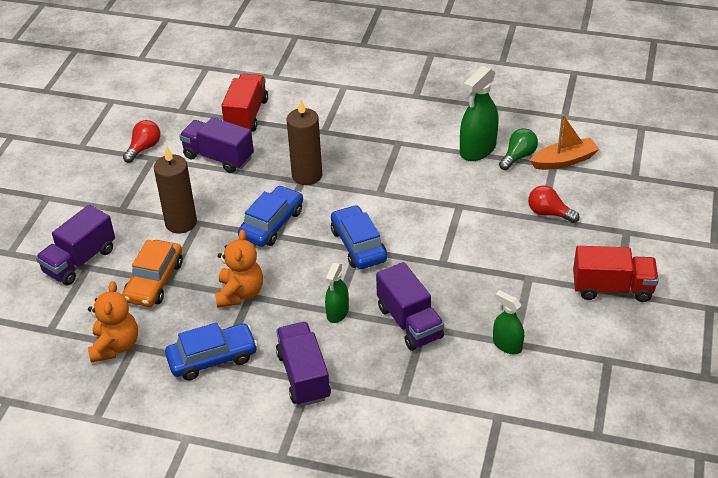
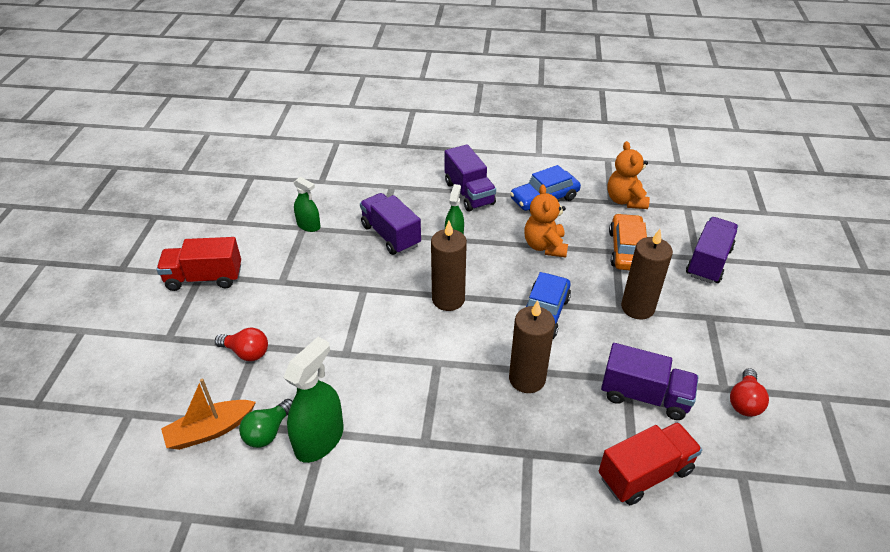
camera: 170 degrees right, 0 degrees up
(246, 115) = (645, 474): red truck -> red truck turned 120 degrees counterclockwise
(358, 245) = (448, 299): blue car -> brown candle

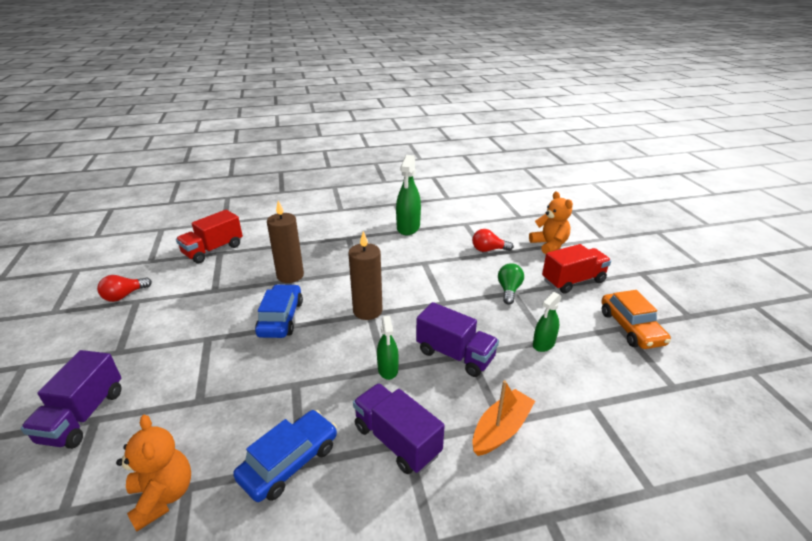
camera: 160 degrees right, 10 degrees down
(210, 430) = (469, 219): orange boat -> orange boat (501, 429)
(268, 432) = (438, 225): green light bulb -> green light bulb (509, 290)
(308, 225) = (543, 344): green spray bottle -> green spray bottle turned 60 degrees counterclockwise
(545, 246) = (284, 385): orange teddy bear -> orange teddy bear (549, 245)
(627, 250) = (183, 406): orange car -> orange car (631, 328)
(637, 307) = (190, 344): brown candle -> none
(644, 396) = (202, 284): purple truck -> none
(744, 402) = (124, 296): red light bulb -> red light bulb turned 135 degrees counterclockwise

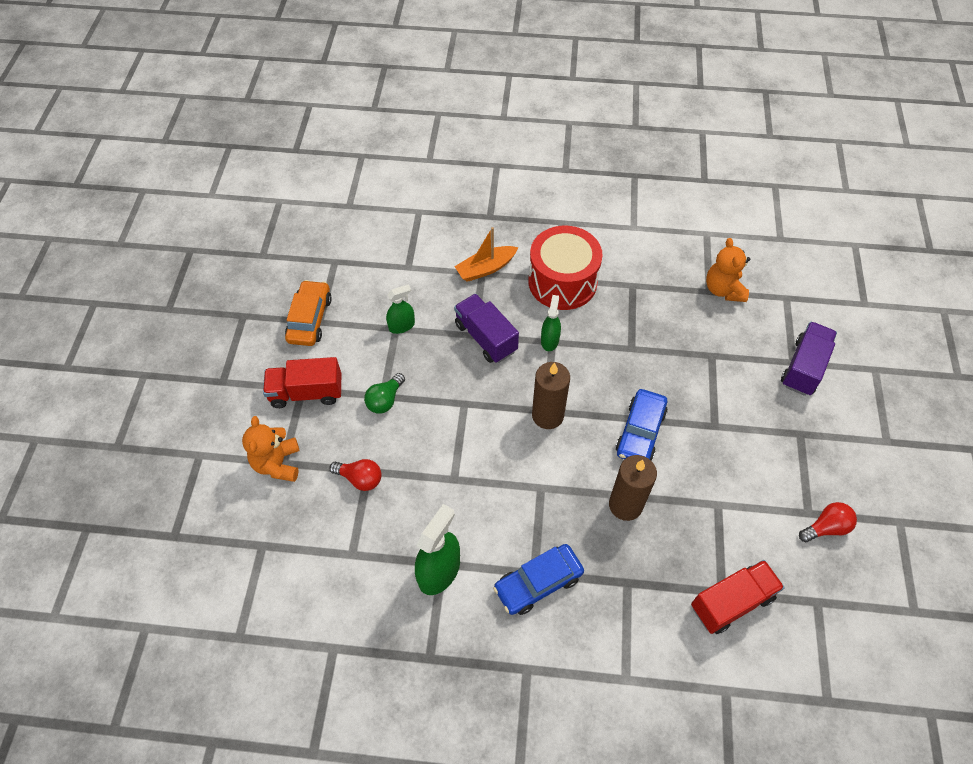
camera: 160 degrees left, 25 degrees up
(289, 462) = (640, 288): blue car -> blue car (538, 582)
(397, 440) = (562, 282): purple truck -> red drum

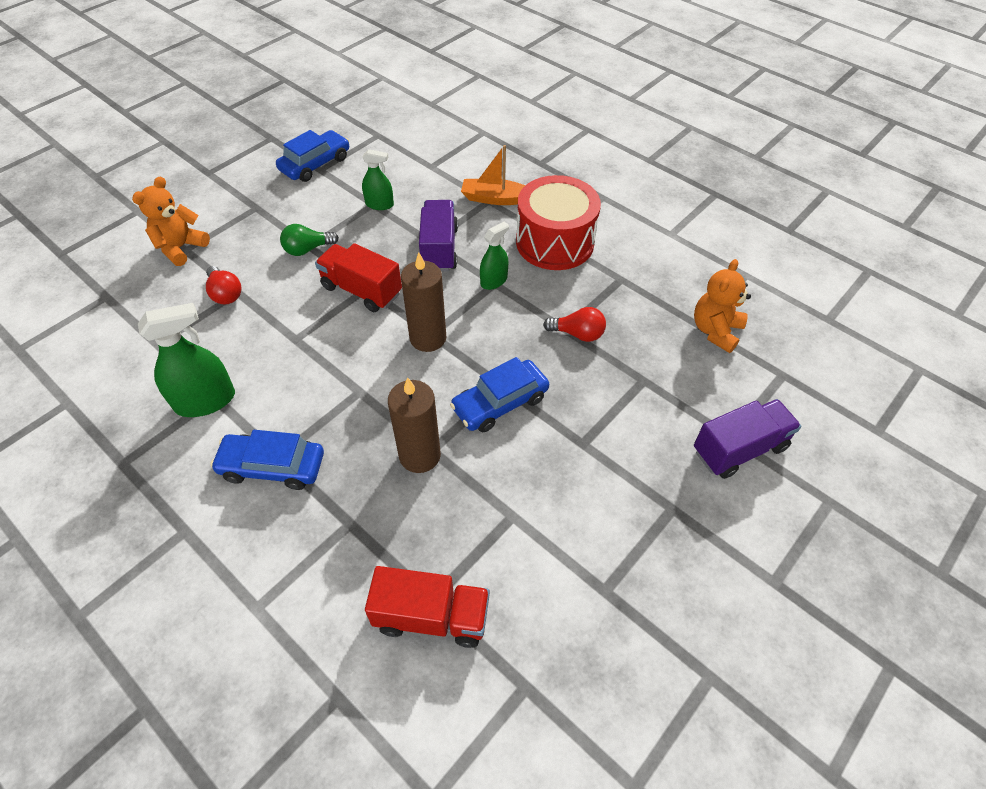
camera: 35 degrees right, 5 degrees down
(306, 392) = (256, 211): red truck -> red truck (361, 290)
(310, 319) = (315, 164): orange car -> blue car
(826, 527) = (611, 619): red light bulb -> red light bulb (578, 334)

